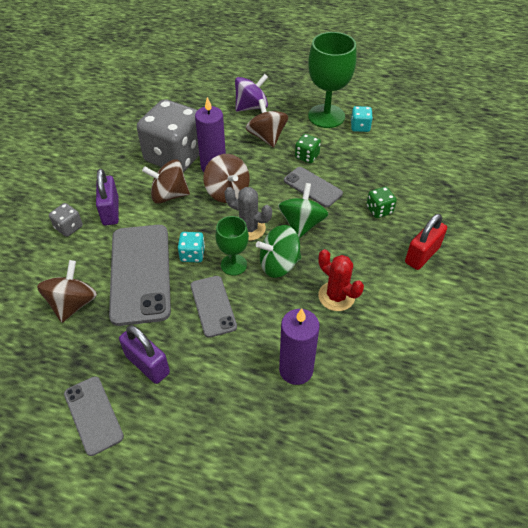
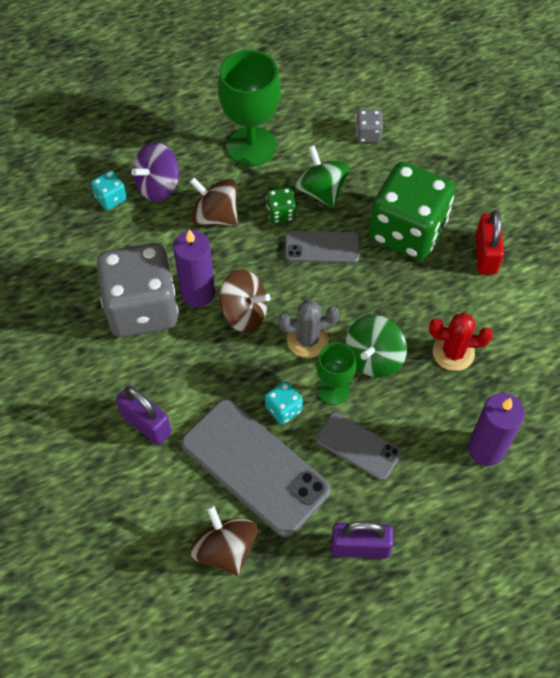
camera: 40 degrees left, 10 degrees up
(69, 227) = (123, 475): grey dice -> grey dice (368, 134)
(93, 415) = (364, 629): grey phone -> none
(169, 195) = (187, 360): brown spinning top -> none
(251, 107) = (158, 186): purple spinning top -> purple spinning top turned 150 degrees counterclockwise
(302, 224) = (352, 298): green spinning top -> green spinning top (321, 191)
(360, 127) = (299, 139): turquoise dice -> turquoise dice (111, 198)
(379, 210) = (407, 231): green dice -> green dice, size x2.45

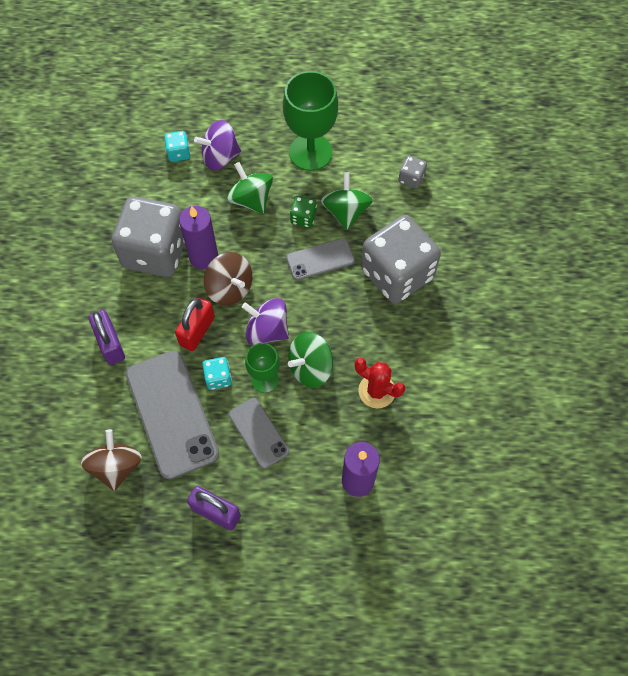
camera: 25 degrees right, 5 degrees up
(215, 216) = (251, 199): brown spinning top -> green spinning top
(307, 340) = (267, 330): grey cactus -> purple spinning top
(322, 247) = (320, 259): grey phone -> grey phone turned 45 degrees counterclockwise
(407, 231) = (397, 274): green dice -> grey dice
(485, 254) = (451, 320): red padlock -> red padlock (197, 331)

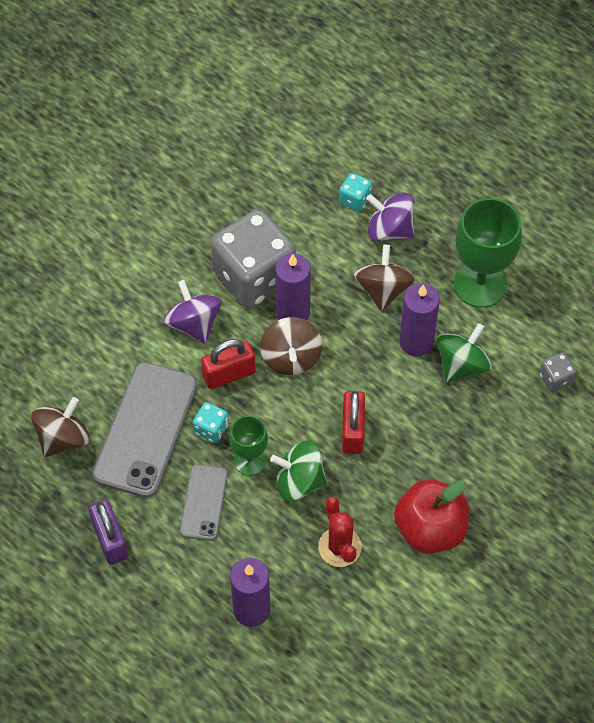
camera: 40 degrees right, 5 degrees down
(110, 344) = (146, 331): purple padlock -> none
(251, 199) = (383, 290): green spinning top -> brown spinning top
(267, 330) = (290, 420): purple spinning top -> purple spinning top (194, 324)
(303, 218) = (416, 342): green dice -> purple candle
(315, 307) = (353, 431): none -> red padlock
(320, 259) = (396, 391): grey phone -> none
(397, 274) = (457, 457): grey dice -> none
(423, 333) = (430, 529): none -> red apple

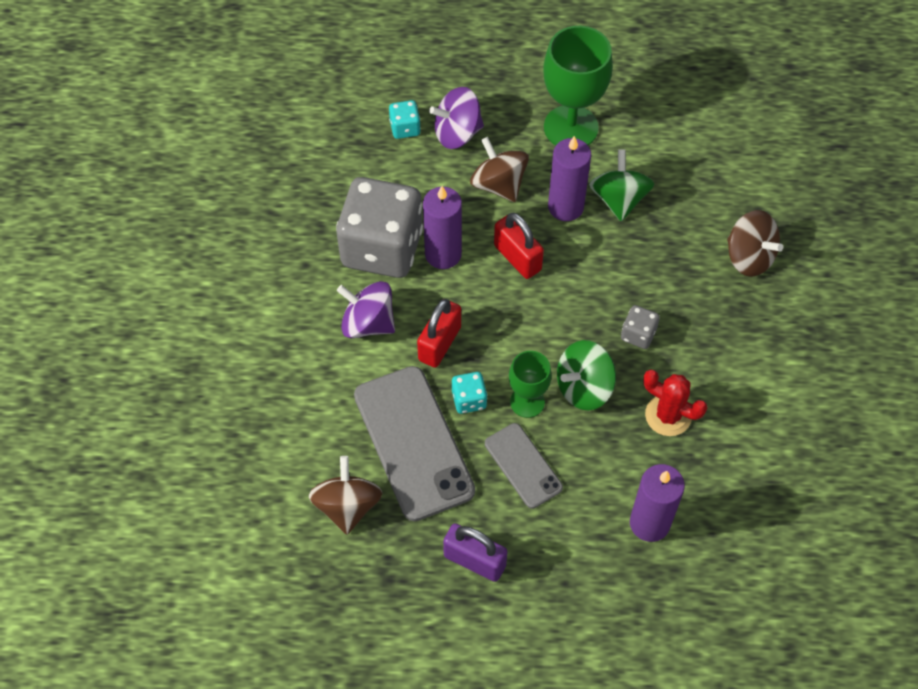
camera: 40 degrees left, 0 degrees up
(291, 357) = (478, 292): brown spinning top -> brown spinning top (749, 257)
(353, 431) = (586, 314): red padlock -> red padlock (517, 258)
(430, 529) = (722, 346): red apple -> none
(555, 379) = (699, 159): grey dice -> grey dice (638, 334)

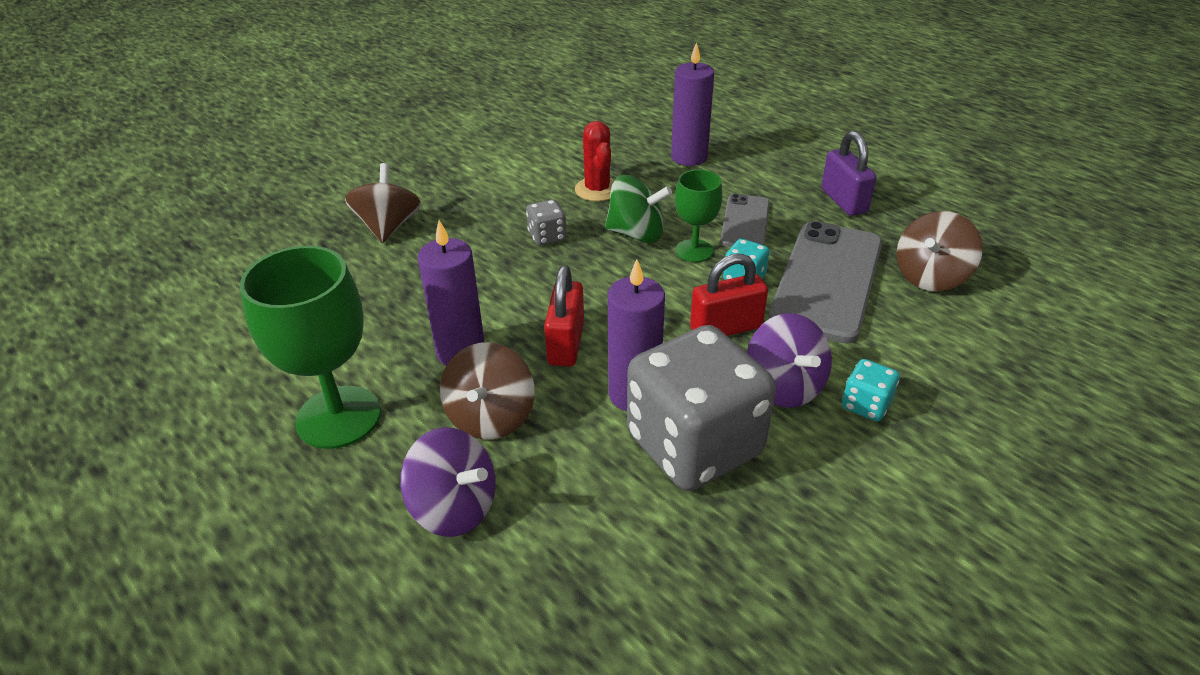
camera: 135 degrees left, 20 degrees down
(405, 128) = (504, 567): turquoise dice -> turquoise dice (866, 405)
(618, 199) = (408, 325): green spinning top -> none

